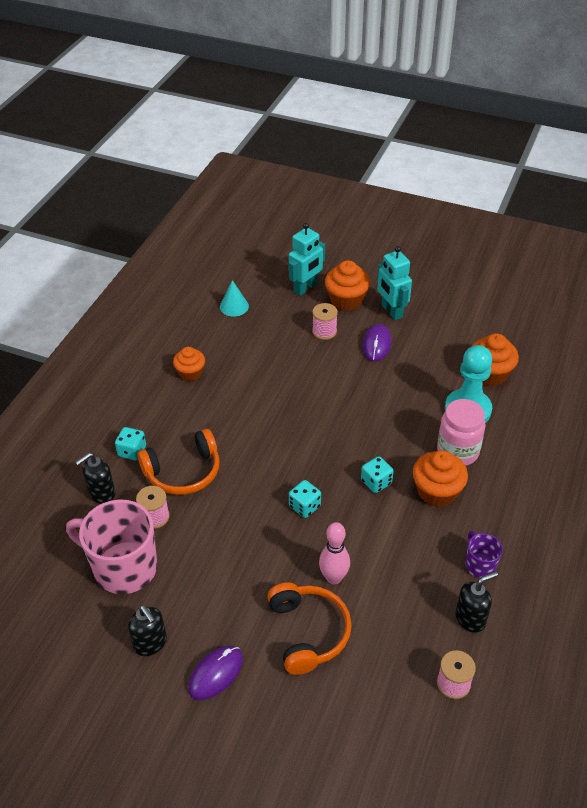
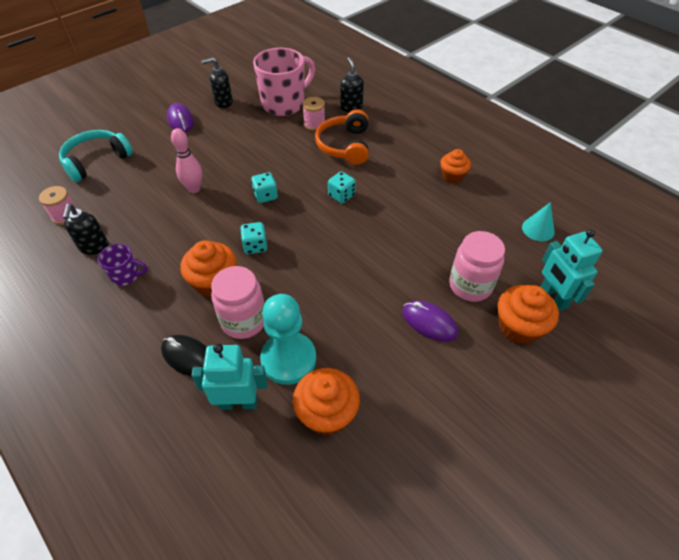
camera: 115 degrees right, 5 degrees up
(132, 451) = (381, 127): turquoise dice -> turquoise dice (341, 195)
(308, 632) = (168, 163): orange headphones -> none
(324, 331) = (470, 285): pink spool -> pink jar
(350, 722) = (96, 161): none -> turquoise headphones
(391, 311) = (481, 363): turquoise robot -> turquoise robot (238, 402)
(514, 470) = (188, 357): none -> black mouse

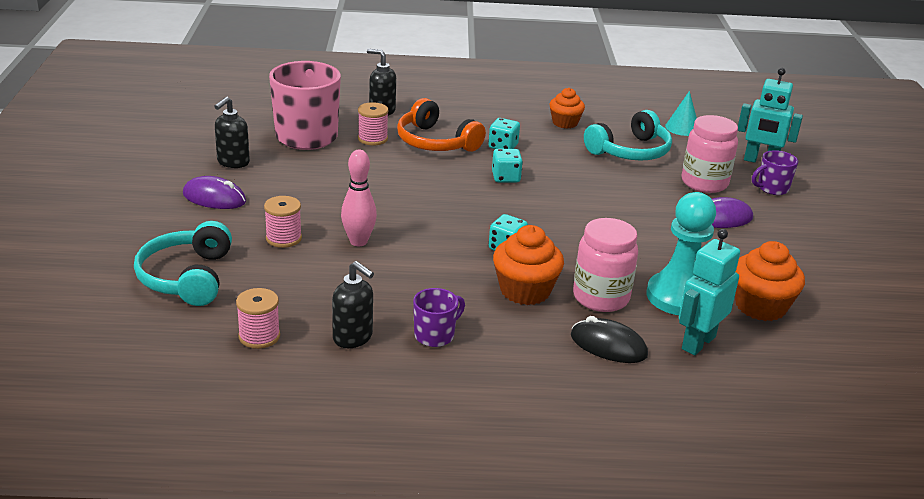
camera: 50 degrees left, 20 degrees down
(167, 164) = (283, 238): none -> pink spool
(188, 357) = (608, 345): black mouse -> black mouse turned 45 degrees clockwise
(265, 196) = (440, 211): turquoise dice -> turquoise dice (503, 146)
(460, 225) = (630, 151): none -> turquoise headphones
(519, 327) = (772, 188): orange cupcake -> purple mug

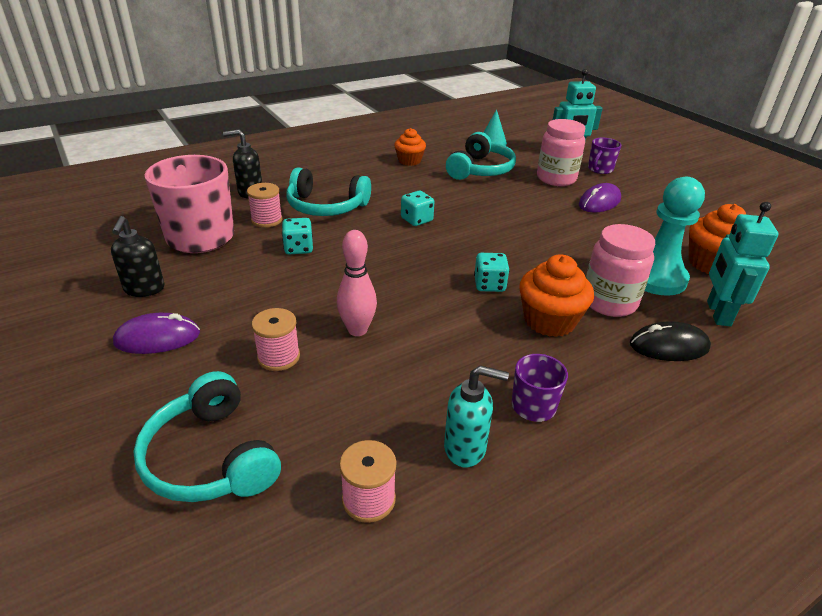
camera: 30 degrees left, 5 degrees up
(353, 338) = (465, 448): black soap dispenser -> turquoise soap dispenser
(435, 142) = (326, 206): orange headphones -> turquoise headphones
(503, 146) = (385, 194): turquoise dice -> turquoise dice (298, 248)

